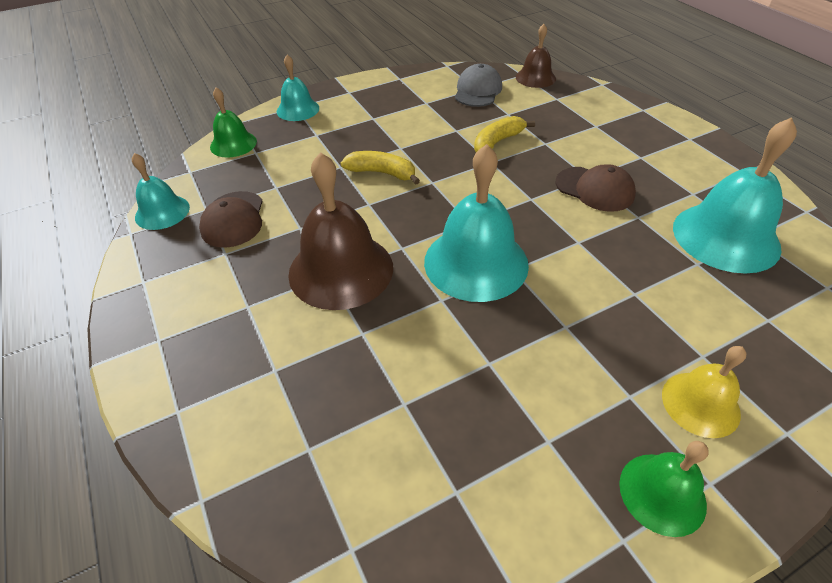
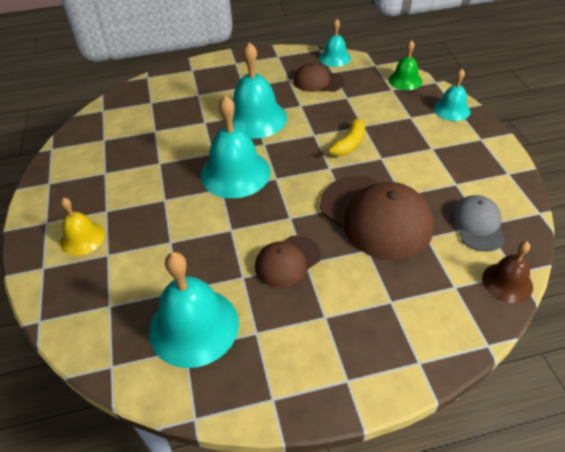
camera: 105 degrees right, 0 degrees up
(341, 270) = (255, 118): brown bell -> turquoise bell
(478, 91) = (477, 225): grey cap -> grey cap turned 120 degrees counterclockwise
(497, 142) = (375, 217): yellow banana -> brown cap
(662, 493) = (55, 203): green bell -> none

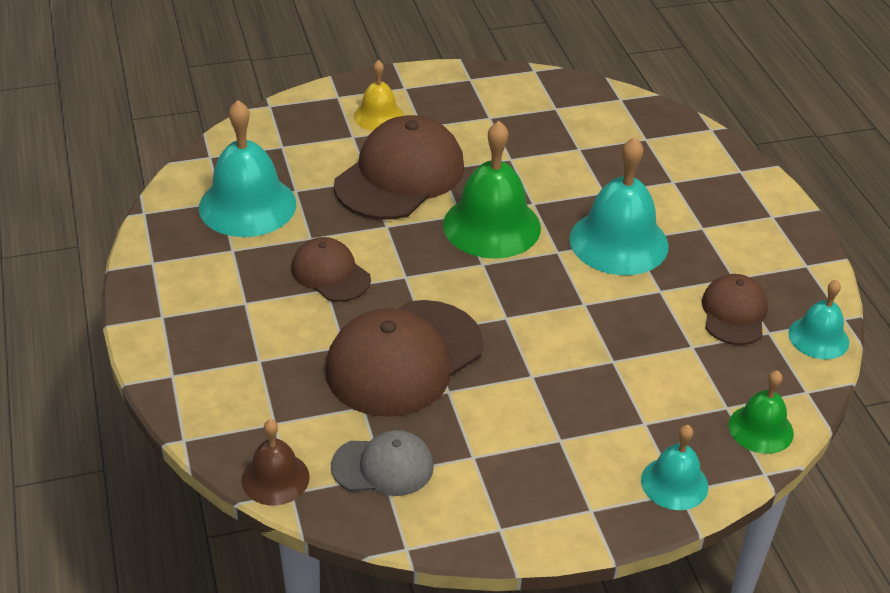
camera: 85 degrees right, 5 degrees down
(169, 223) = (400, 176): none -> brown cap
(235, 173) = (491, 226): turquoise bell -> green bell
(348, 144) = (563, 341): yellow banana -> none

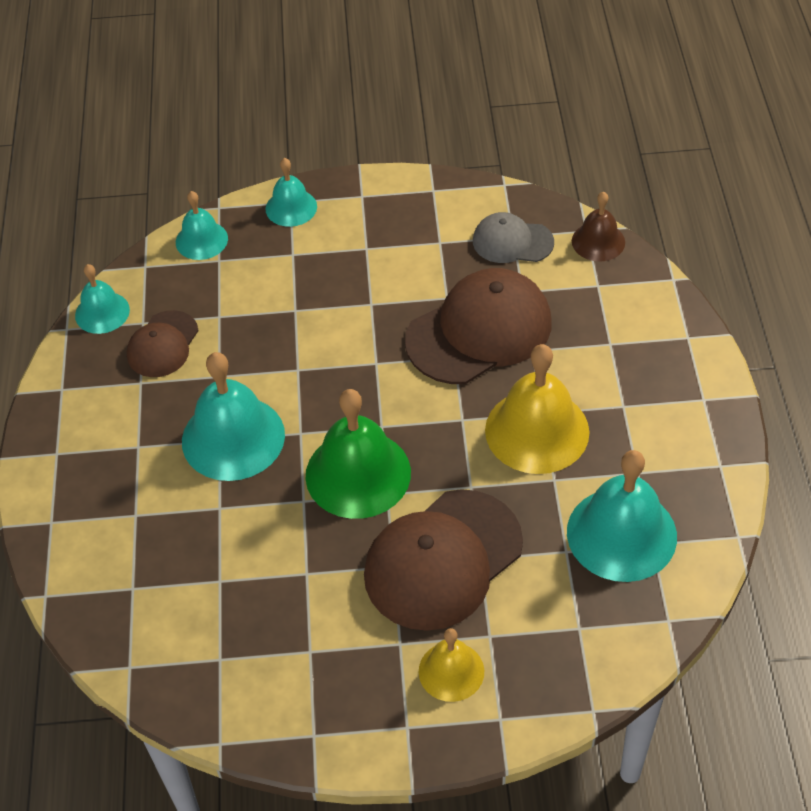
camera: 165 degrees left, 10 degrees up
(330, 273) = (537, 430): brown cap -> yellow bell
(761, 429) = (201, 240): green bell -> turquoise bell

